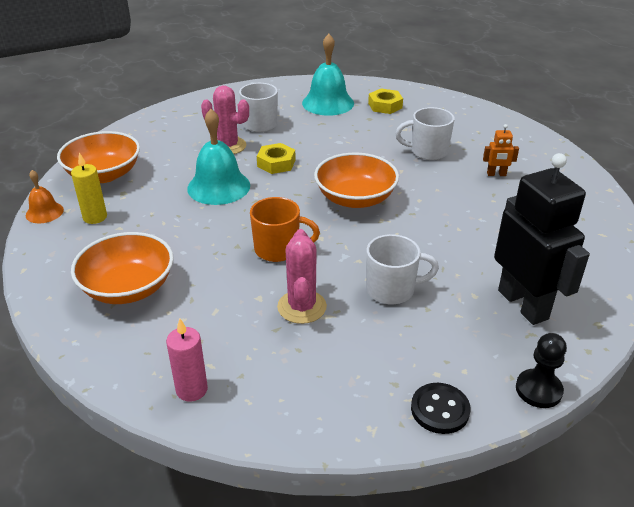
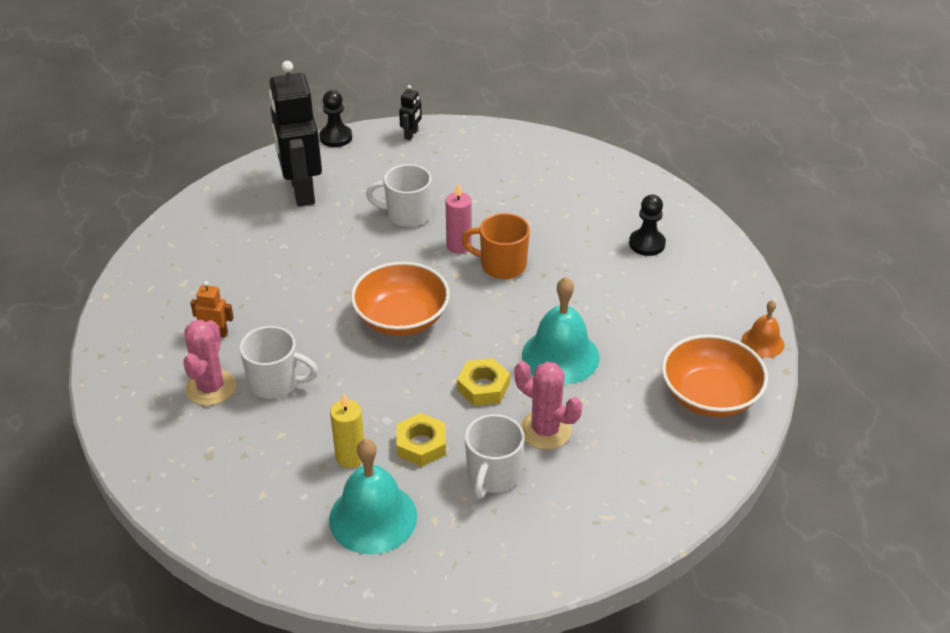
camera: 170 degrees left, 5 degrees up
(95, 217) = (701, 328): yellow candle -> yellow candle (350, 457)
(128, 288) = (647, 244): orange bowl -> black pawn
(191, 389) = (584, 163): pink candle -> pink candle (459, 245)
(302, 307) = (491, 210): pink cactus -> pink cactus (211, 388)
(385, 106) = (283, 496): yellow nut -> yellow nut (421, 445)
(440, 409) = (411, 134): black button -> black robot

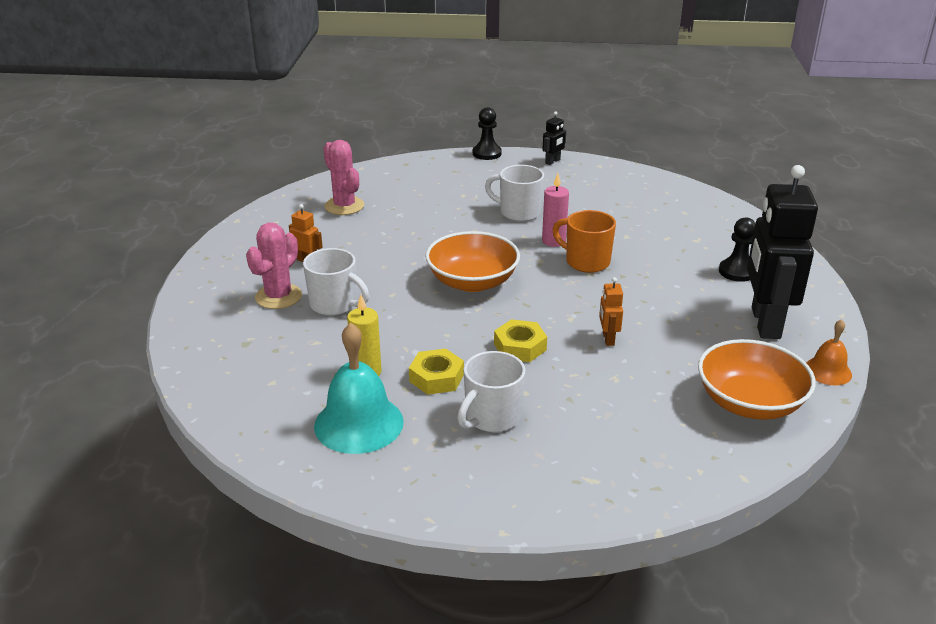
camera: 20 degrees right, 10 degrees down
(301, 191) = (437, 182): black robot -> black robot (764, 323)
(545, 430) = (563, 393): pink cactus -> pink cactus (344, 206)
(560, 356) = (608, 339): turquoise bell -> orange robot

